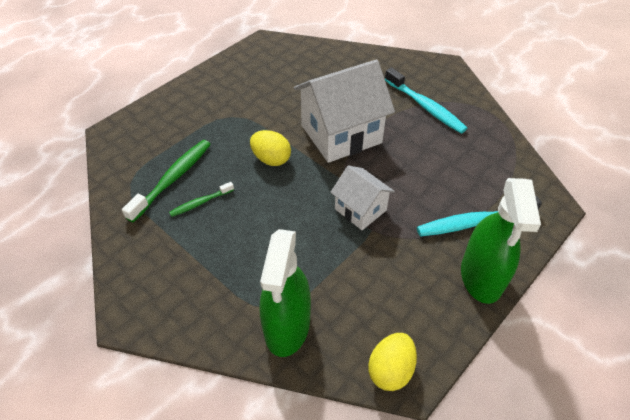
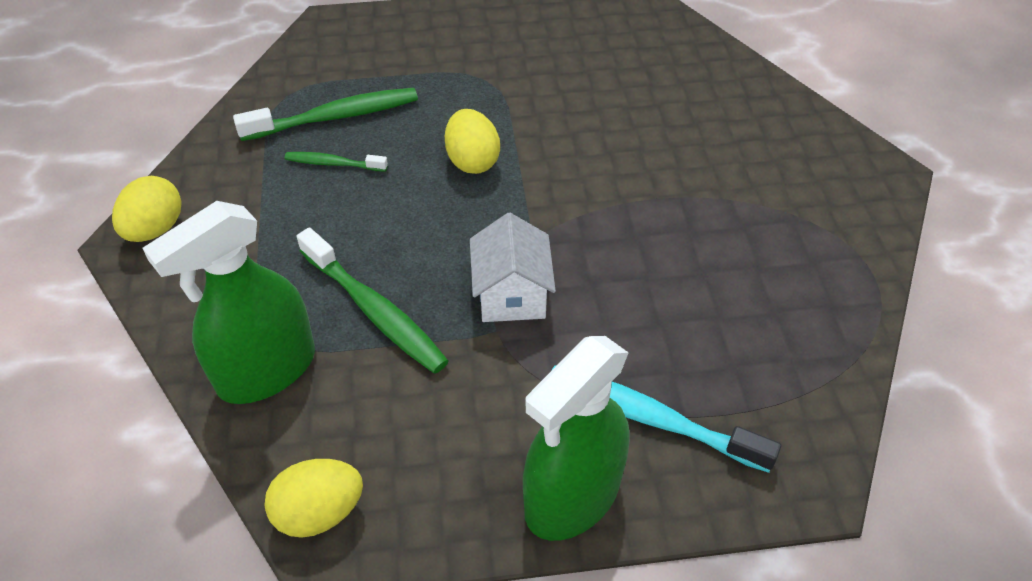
camera: 40 degrees right, 0 degrees up
(136, 300) = (155, 229): none -> yellow egg
(307, 260) = (375, 311): none -> green toothbrush
(341, 134) = (600, 181): white house -> none
(425, 107) = (774, 215): turquoise toothbrush -> none

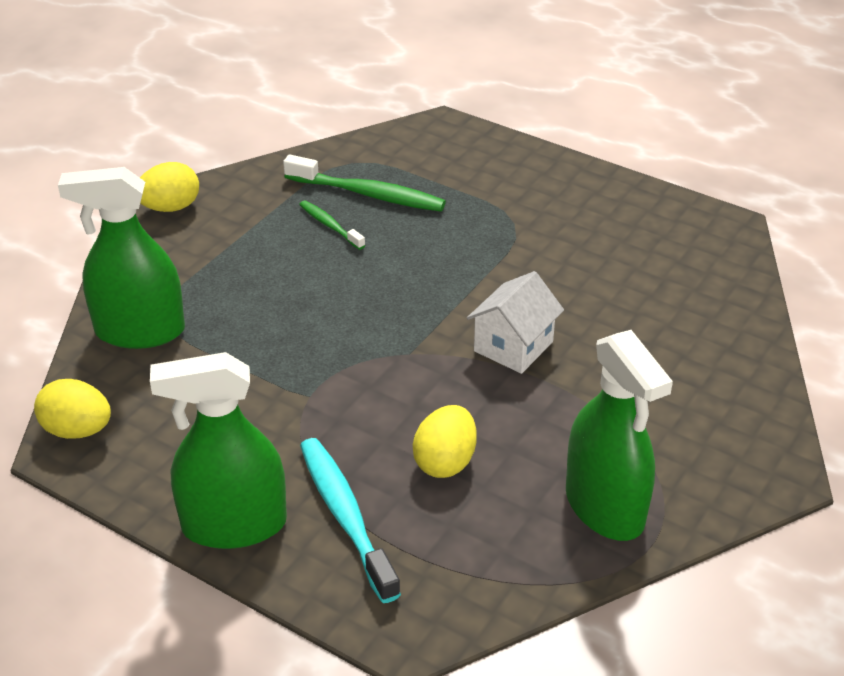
camera: 40 degrees right, 10 degrees down
(375, 311) = (245, 336): green toothbrush -> none
(472, 161) = (431, 276): yellow egg -> yellow egg (445, 462)
(511, 295) = (348, 380): white house -> white house (513, 346)
(816, 274) = (604, 507): none -> green spray bottle

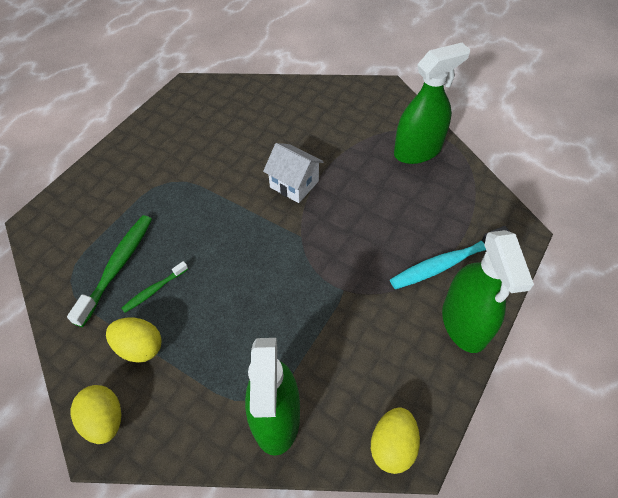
camera: 90 degrees left, 15 degrees up
(445, 462) = (395, 216): yellow egg -> yellow egg (140, 347)

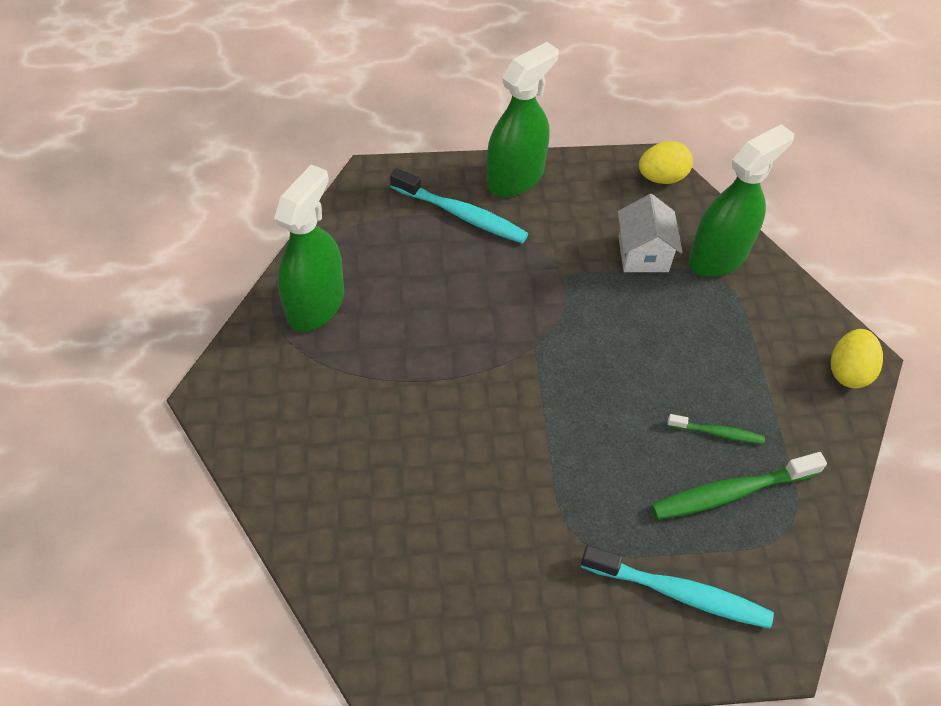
camera: 130 degrees left, 0 degrees up
(103, 202) = (680, 593): none -> turquoise toothbrush
(140, 347) = (774, 396): yellow egg -> none
(294, 184) = (469, 397): white house -> white house (643, 254)
(417, 151) = (315, 304): green spray bottle -> green spray bottle turned 90 degrees clockwise

